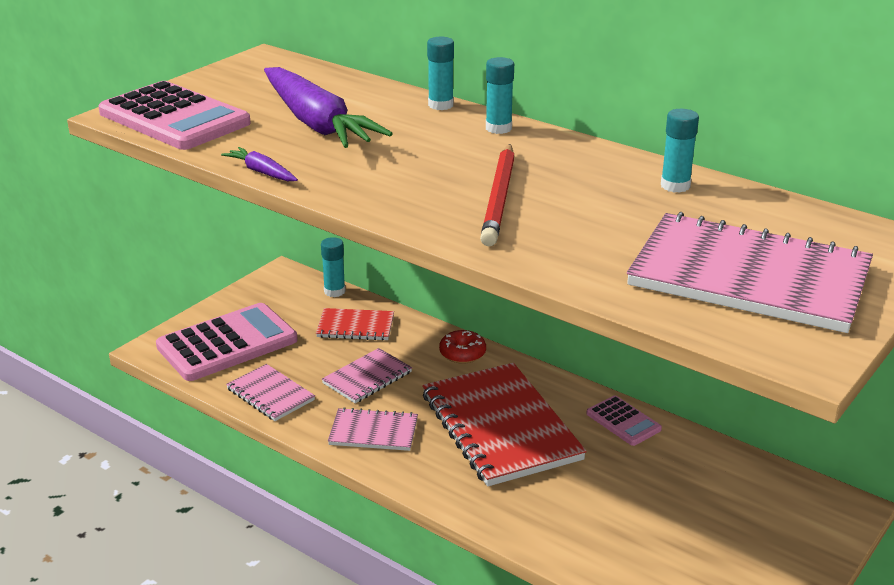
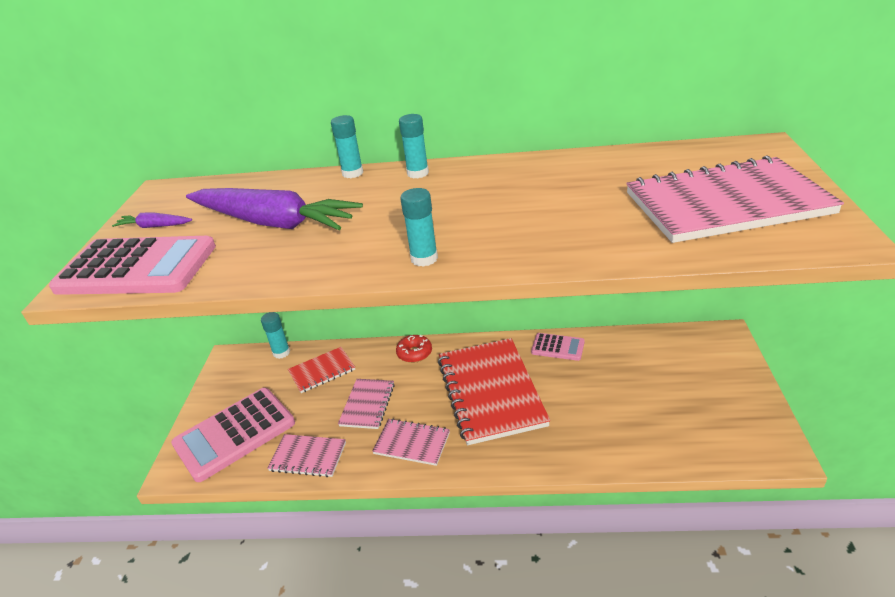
camera: 30 degrees left, 5 degrees up
(227, 343) = (235, 434): pink calculator -> pink calculator turned 150 degrees counterclockwise
(261, 172) = (278, 280): purple carrot -> purple carrot (154, 226)
(373, 432) = (412, 443): pink notebook -> pink notebook turned 45 degrees clockwise
(499, 198) = (492, 221): red pencil -> none
(500, 427) = (490, 392): red notebook -> red notebook turned 45 degrees clockwise
(675, 186) = (588, 165): turquoise glue stick -> turquoise glue stick (424, 259)

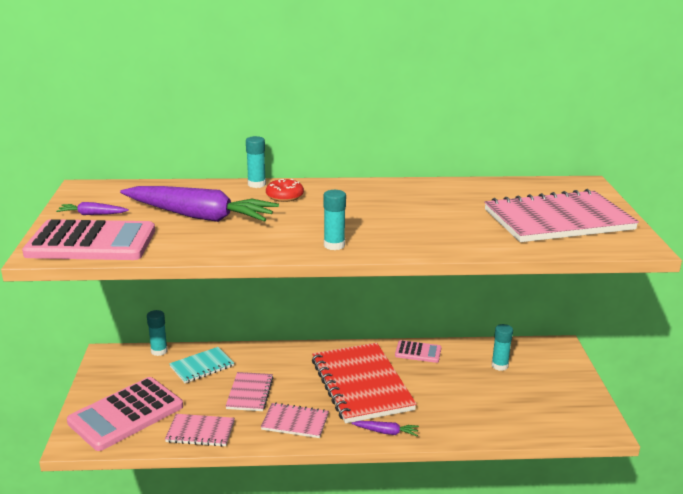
camera: 10 degrees left, 10 degrees down
(322, 371) = (202, 366): red notebook -> turquoise notebook
(414, 353) = (288, 354): red donut -> red donut (284, 196)
(418, 173) = (313, 187): turquoise glue stick -> turquoise glue stick (499, 366)
(513, 457) = (386, 432): none -> purple carrot

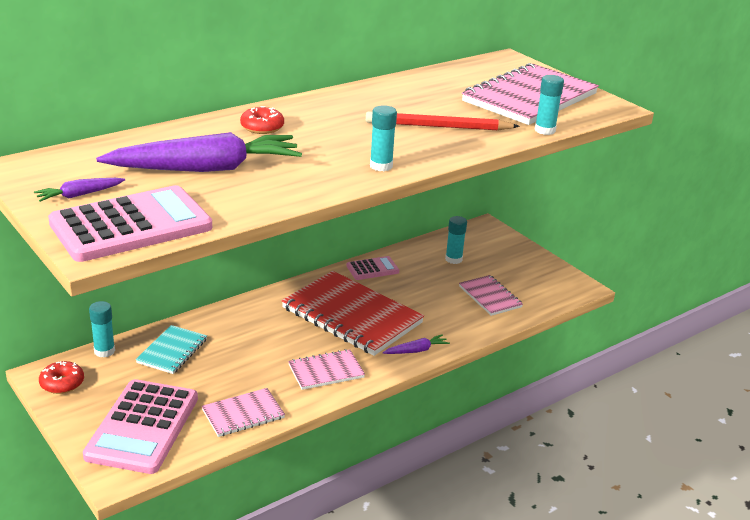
camera: 35 degrees left, 5 degrees up
(110, 364) = (62, 383): none -> red donut
(250, 393) = (252, 360): pink notebook -> pink notebook (490, 297)
(256, 184) = (213, 121): turquoise glue stick -> turquoise glue stick (545, 130)
(431, 226) = (438, 126): none -> red pencil

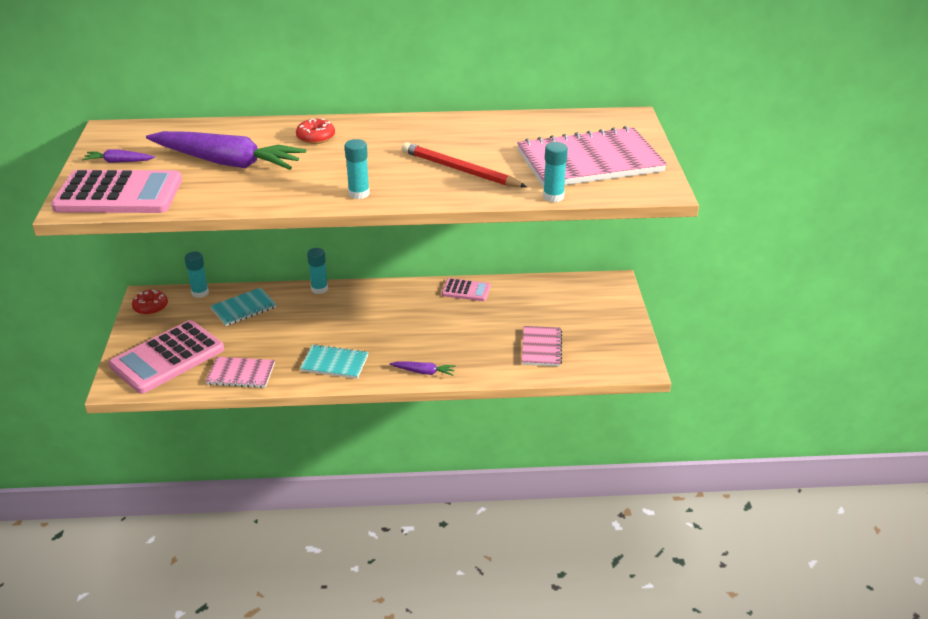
camera: 35 degrees right, 5 degrees up
(326, 371) = (334, 363): pink notebook -> turquoise notebook
(351, 316) = (404, 325): red notebook -> none
(453, 259) = (547, 303): turquoise glue stick -> turquoise glue stick (319, 289)

